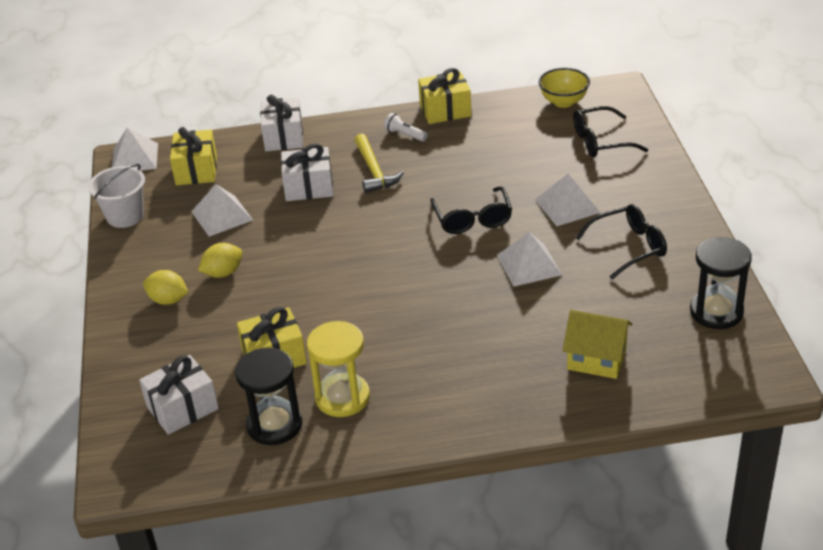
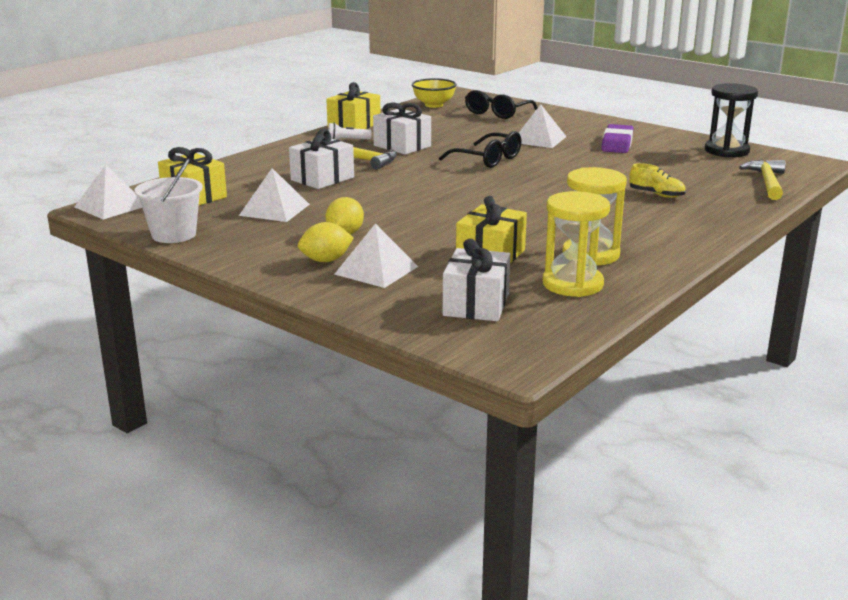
camera: 45 degrees left, 15 degrees down
(274, 425) = (572, 284): black hourglass -> yellow hourglass
(284, 137) = (242, 164): white gift -> white gift (402, 146)
(527, 346) = (656, 194): none -> yellow shoe
(529, 265) = (573, 166): white pyramid -> white pyramid (376, 270)
(596, 359) = (709, 186): yellow house -> none
(628, 247) = (617, 143): black glasses -> purple eraser
(663, 382) = (767, 182): none -> yellow hammer

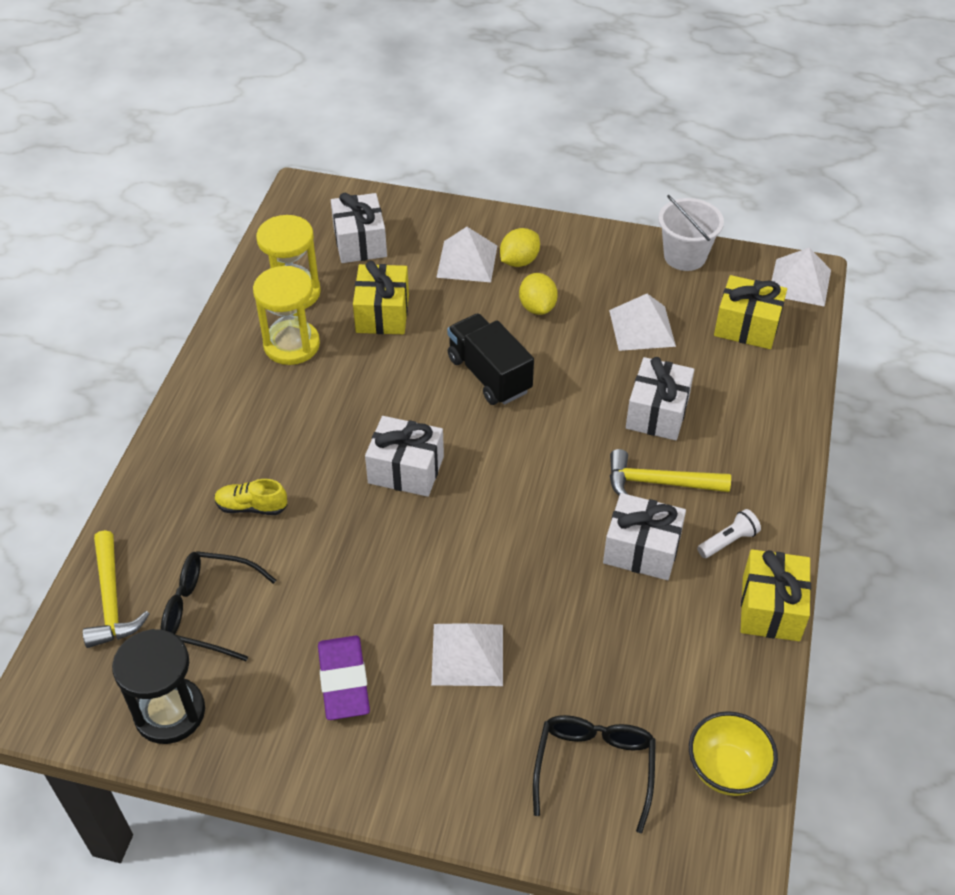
camera: 155 degrees right, 25 degrees up
(427, 212) = (489, 375): none -> black truck
(487, 159) = (502, 544): black glasses -> black glasses (209, 611)
(530, 189) = (406, 470): none -> white gift

